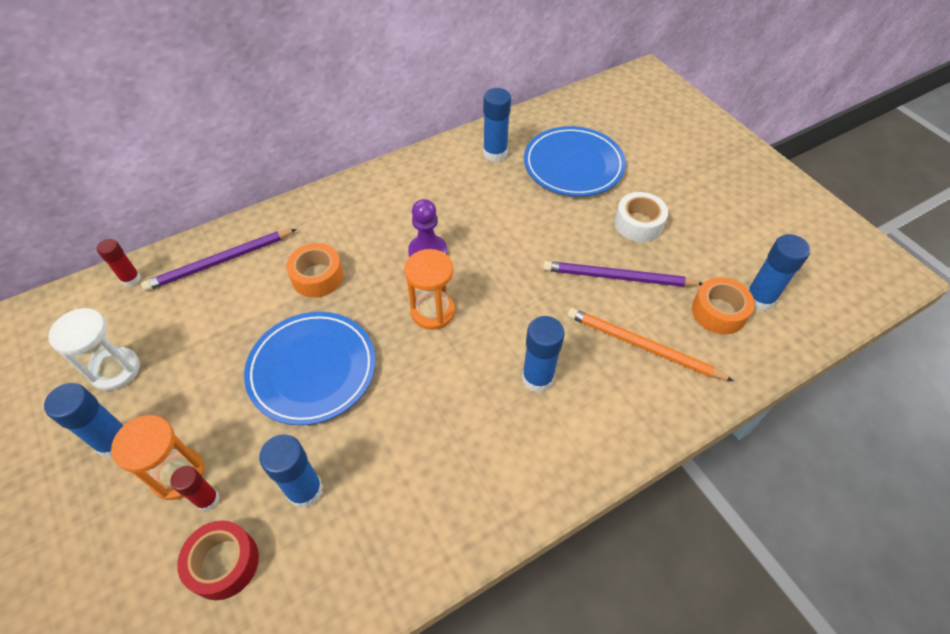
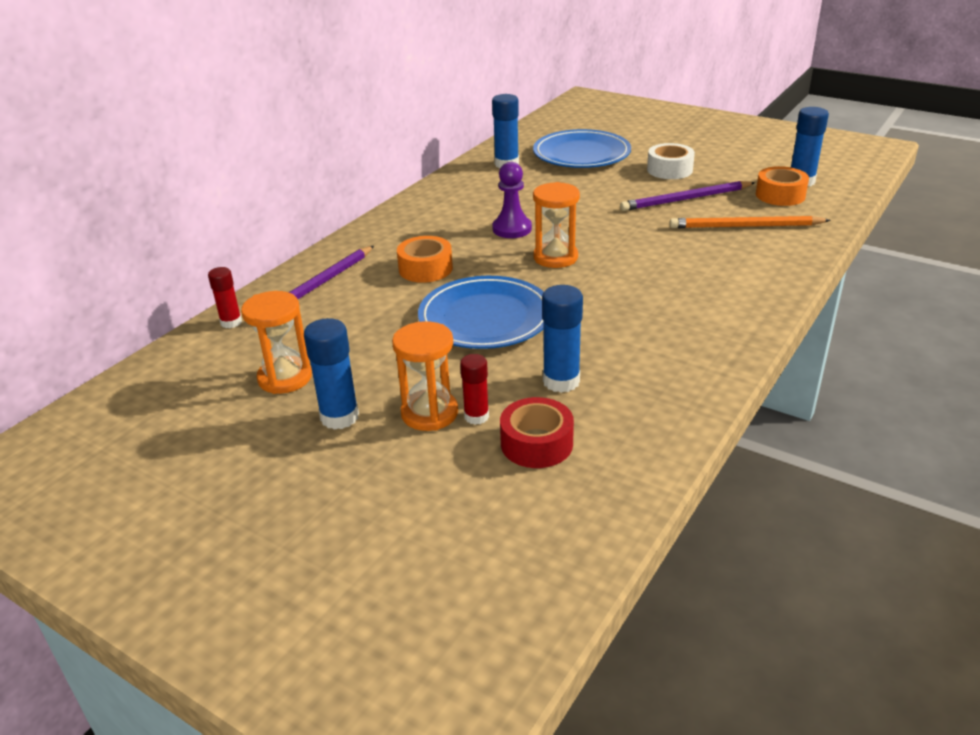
camera: 25 degrees left, 20 degrees down
(115, 370) = (285, 378): white hourglass -> orange hourglass
(537, 378) = (684, 265): blue glue stick -> none

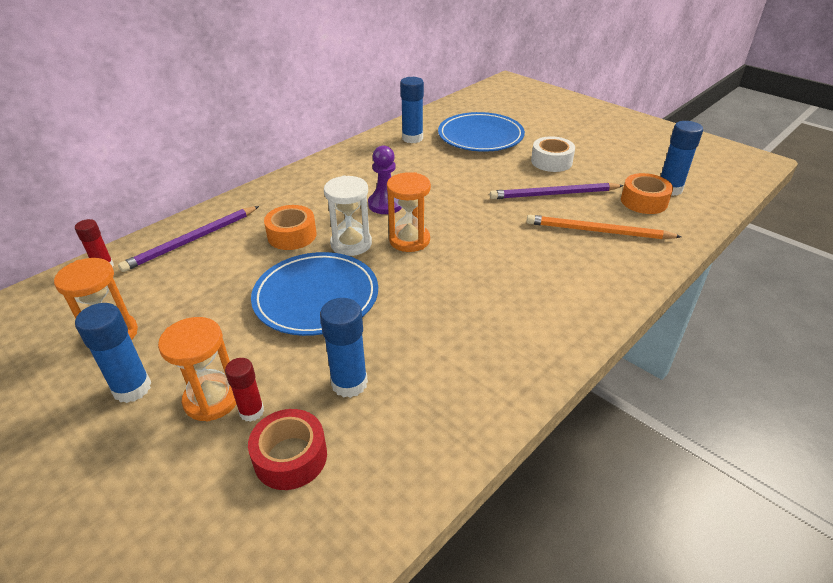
camera: 10 degrees right, 5 degrees up
(495, 268) = (351, 244): none -> white hourglass

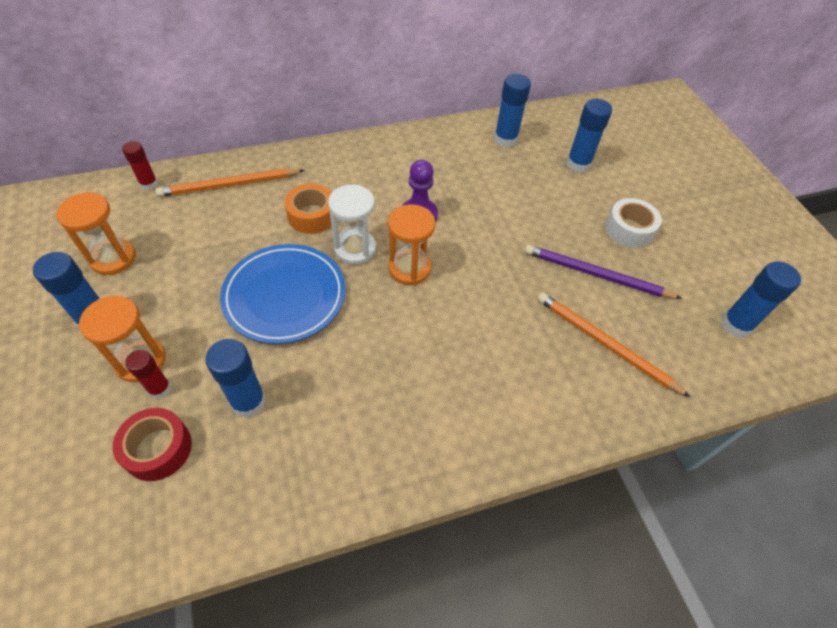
camera: 25 degrees right, 15 degrees up
(192, 240) = (229, 185): purple pencil -> orange pencil
(480, 136) = (578, 164): blue plate -> blue glue stick
(644, 201) = (690, 328): orange tape -> none

